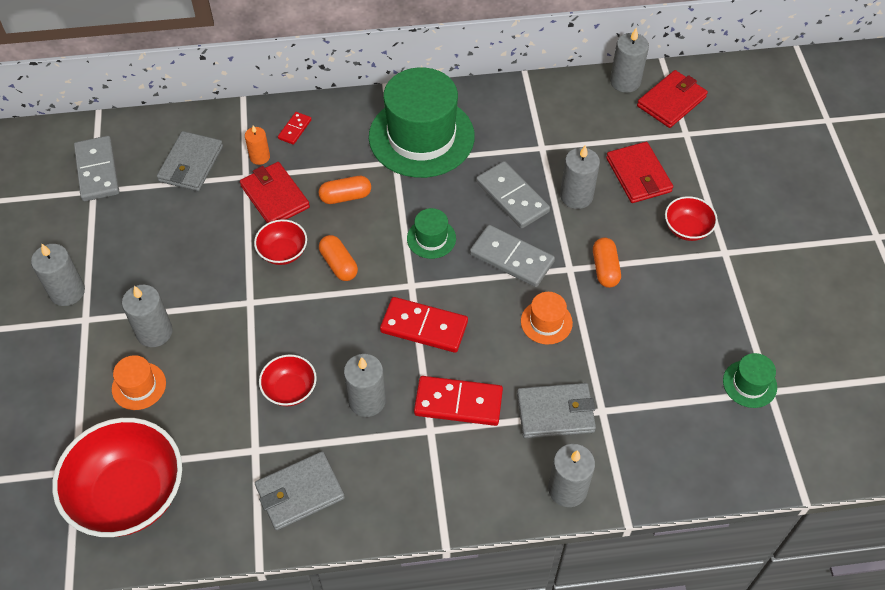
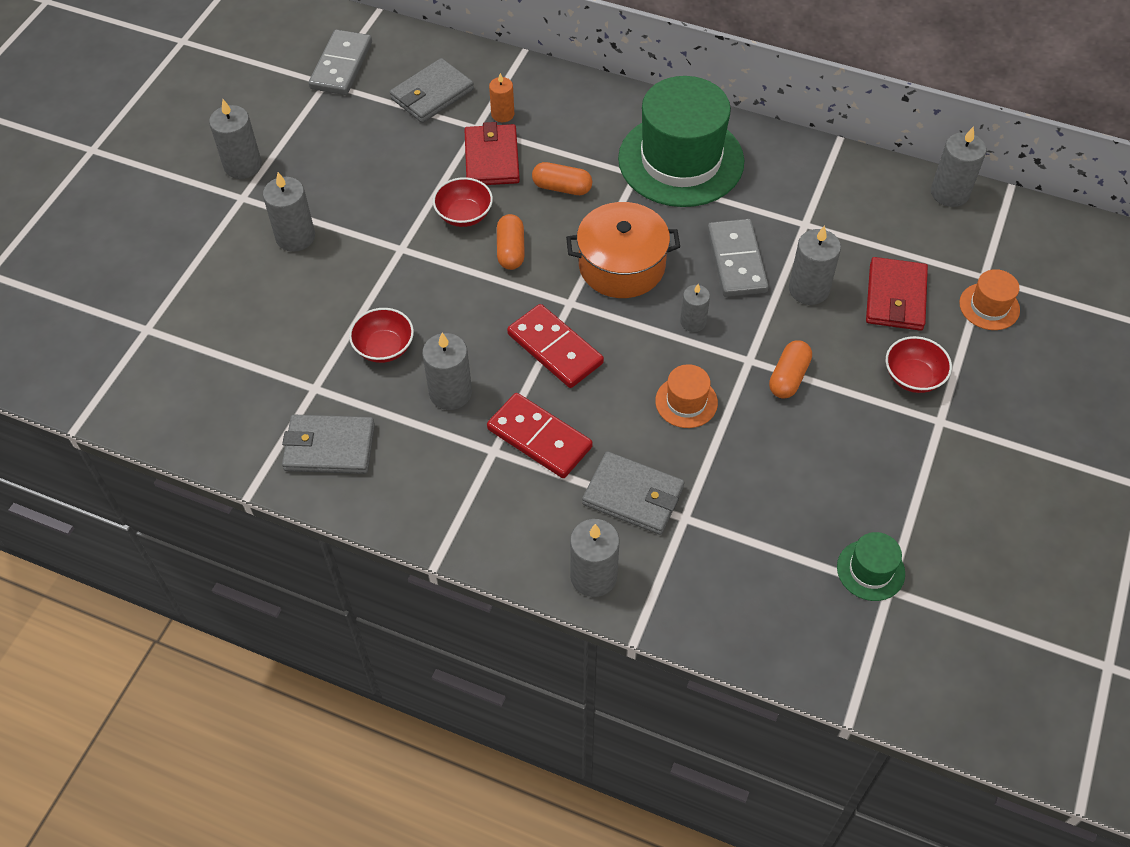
camera: 30 degrees right, 0 degrees up
(129, 494) = (178, 372): red bowl -> none
(139, 386) = (249, 279): orange hat -> orange hat (989, 306)
(295, 129) = (555, 101): red domino -> none
(431, 238) = (622, 265): green hat -> orange pot
(511, 258) = (693, 322): grey domino -> grey candle
(671, 101) = (990, 235): red wallet -> none

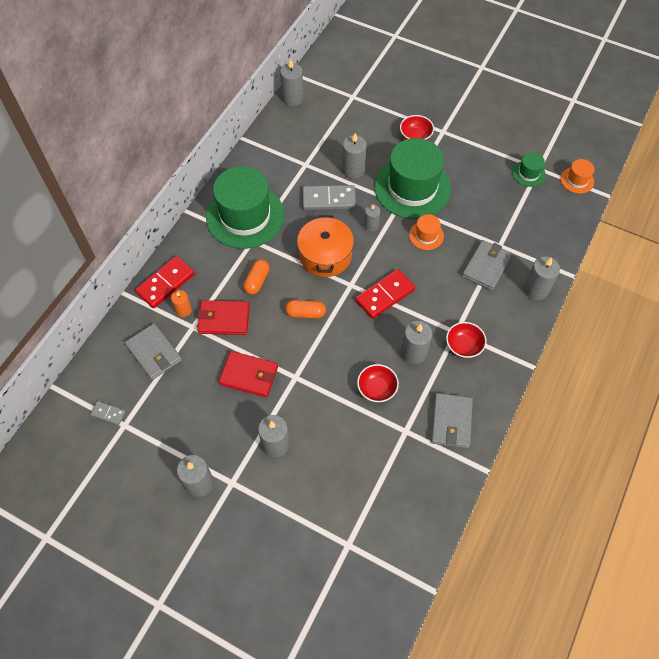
camera: 85 degrees left, 5 degrees up
(341, 65) = (108, 413): grey domino -> grey domino, size x0.52
(464, 215) = (271, 338): red bowl -> red bowl (463, 346)
(539, 438) = (448, 308): red domino -> red domino (165, 283)
(788, 377) = (412, 188): orange capsule -> green hat
(895, 297) = (363, 134): red wallet -> red wallet (249, 375)
(989, 306) = (372, 98): orange hat -> orange hat (577, 180)

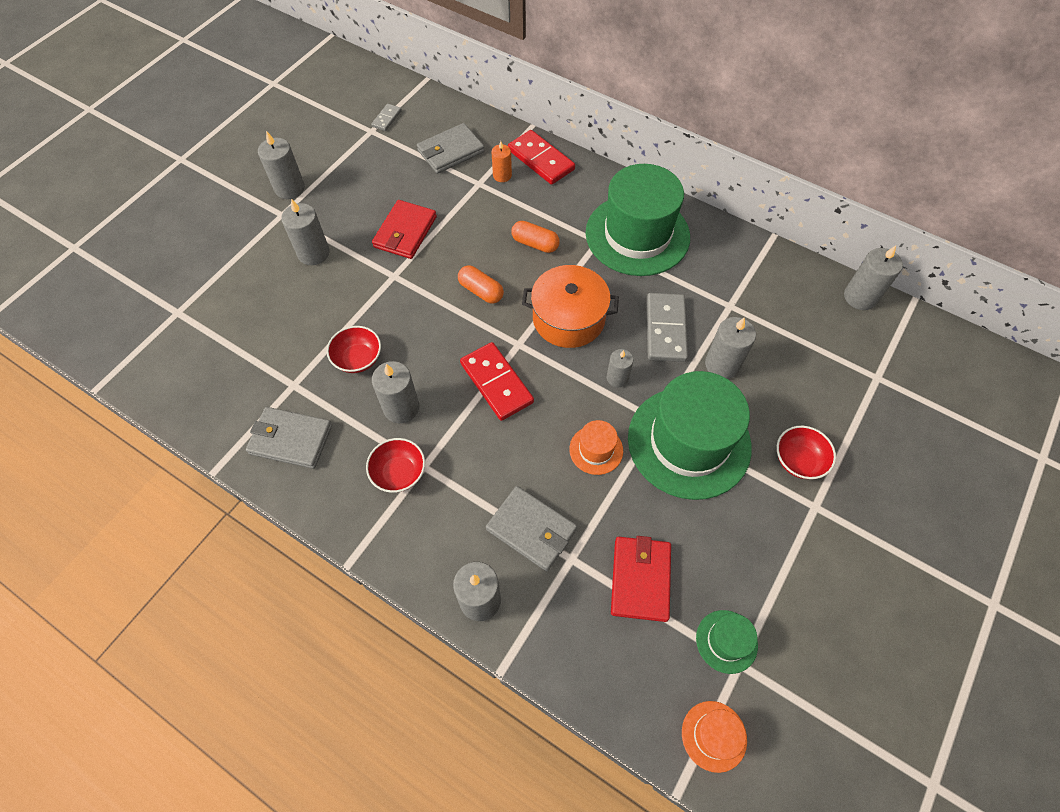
camera: 95 degrees right, 0 degrees up
(224, 319) = (484, 211): red wallet -> red wallet (640, 579)
(305, 313) = (481, 291): orange capsule -> orange capsule turned 60 degrees counterclockwise

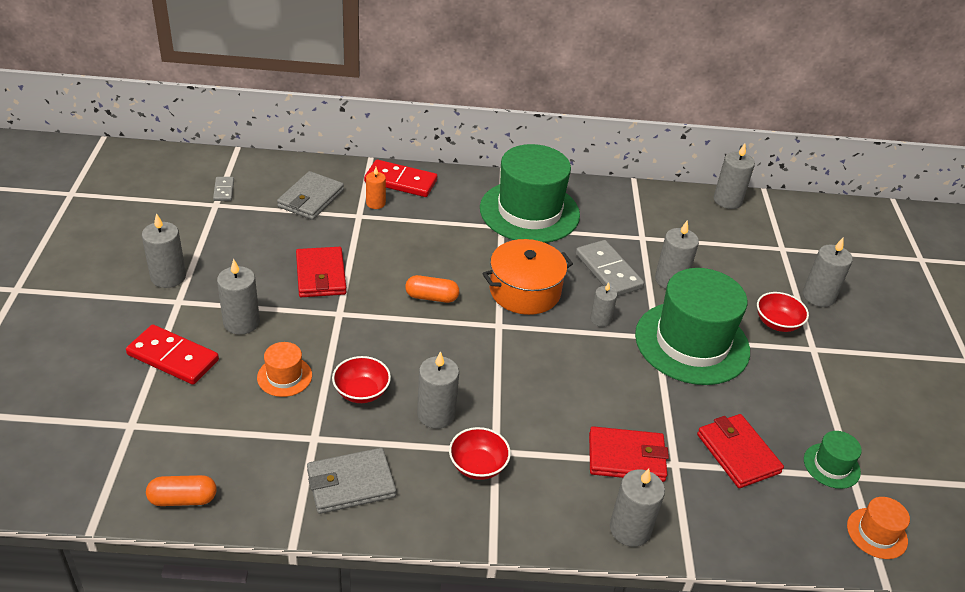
camera: 35 degrees left, 20 degrees down
(497, 383) = (505, 361): red domino -> red domino (173, 357)
(531, 529) = (626, 457): grey wallet -> red wallet
(535, 244) = (449, 246): orange capsule -> orange capsule (183, 499)
(596, 450) = (627, 377): orange hat -> orange hat (284, 376)
(872, 450) = (818, 296): none -> grey candle

